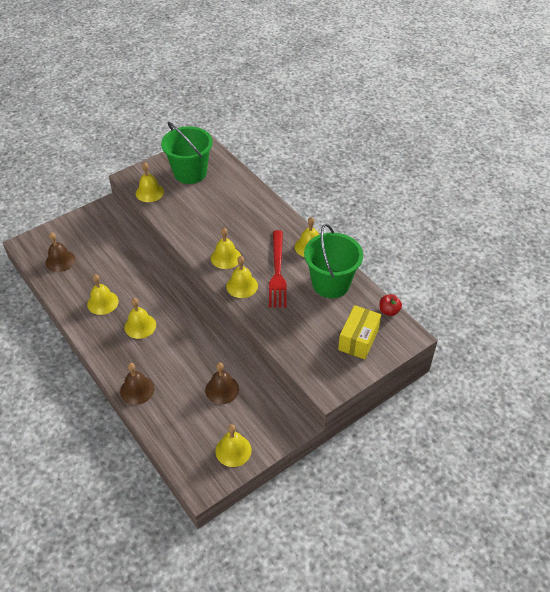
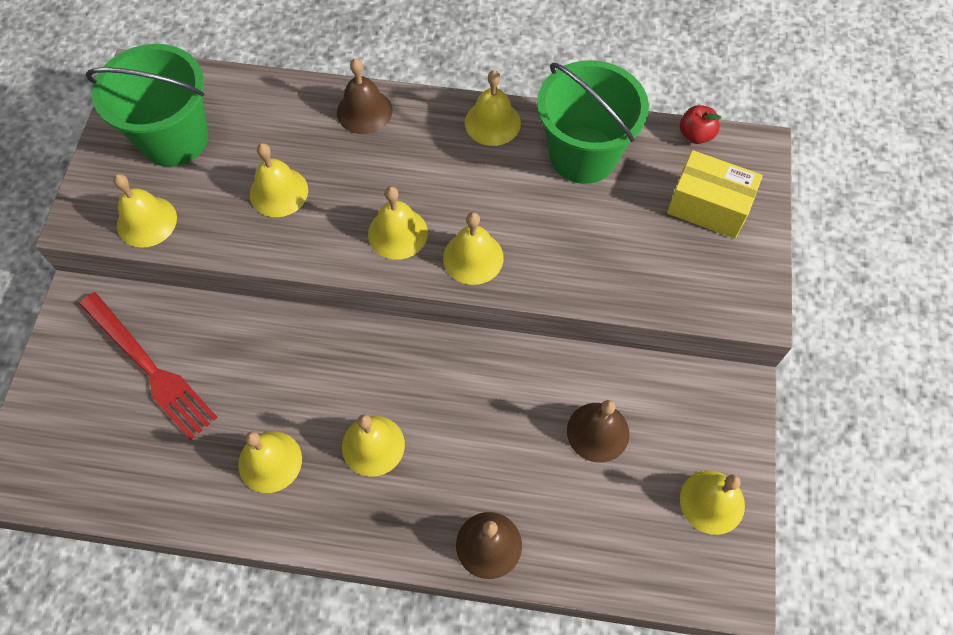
camera: 45 degrees left, 15 degrees up
(60, 261) = (111, 456): brown bell -> brown bell (364, 111)
(202, 214) = (279, 192): none -> yellow bell
(277, 271) = (495, 195): red fork -> red fork (149, 367)
(358, 339) = (708, 206): yellow box -> yellow box turned 45 degrees counterclockwise

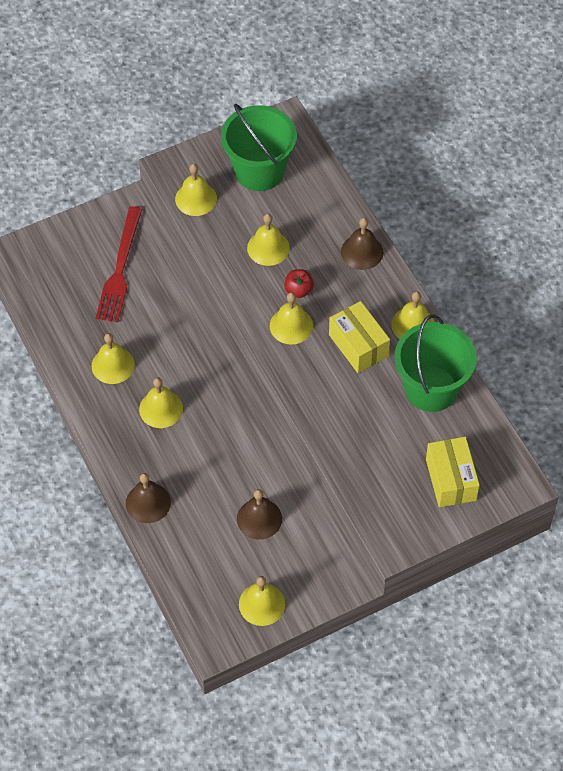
camera: 55 degrees right, 5 degrees down
(473, 257) = (307, 374): yellow bell -> none
(477, 186) = (358, 345): none -> yellow box
(695, 135) = (502, 443): red apple -> red apple (298, 290)

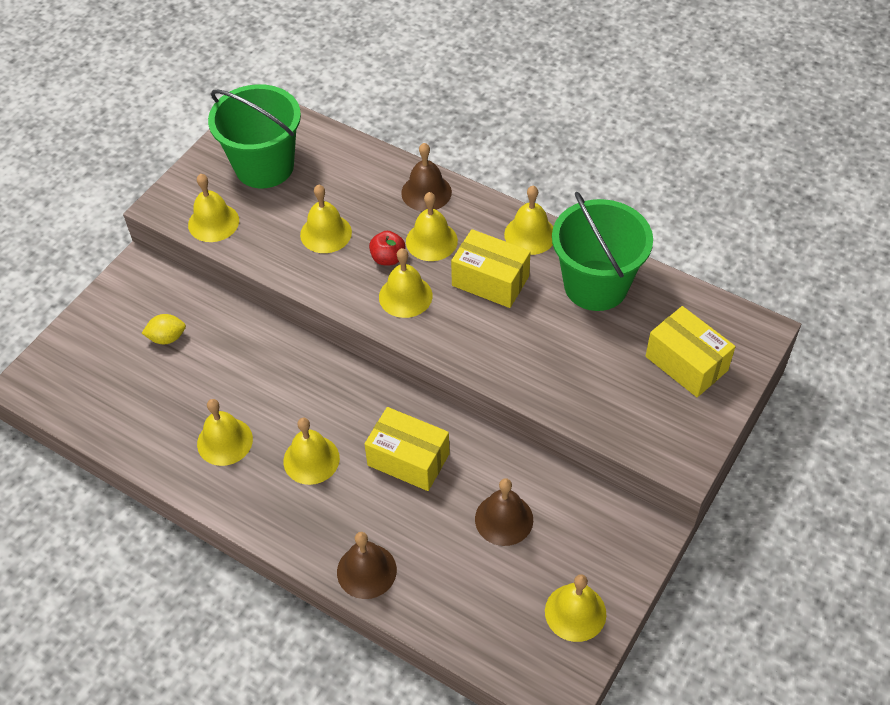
camera: 30 degrees left, 5 degrees down
(120, 269) = (167, 338): red fork -> yellow lemon
(224, 444) = (408, 459): none -> yellow box
(338, 292) = (431, 241): none -> yellow bell

